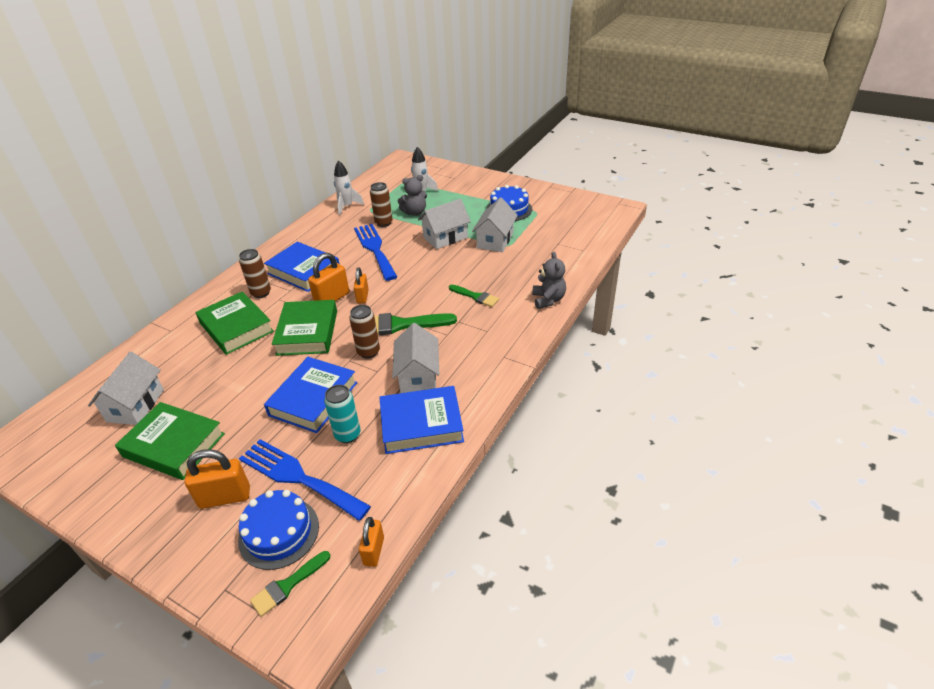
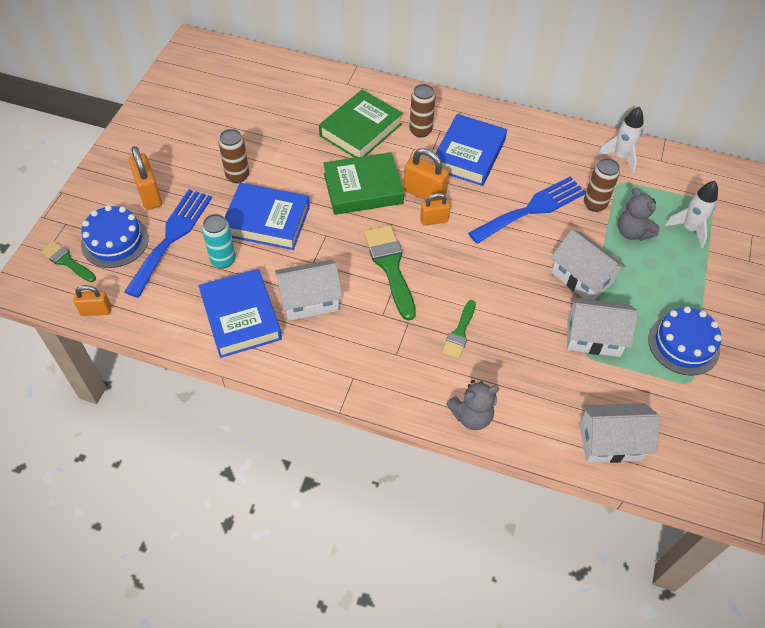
camera: 75 degrees right, 15 degrees up
(136, 405) = (246, 99): white house -> white house (610, 442)
(174, 445) = (203, 142): green book -> none
(368, 352) = (341, 248): brown can -> brown can (237, 176)

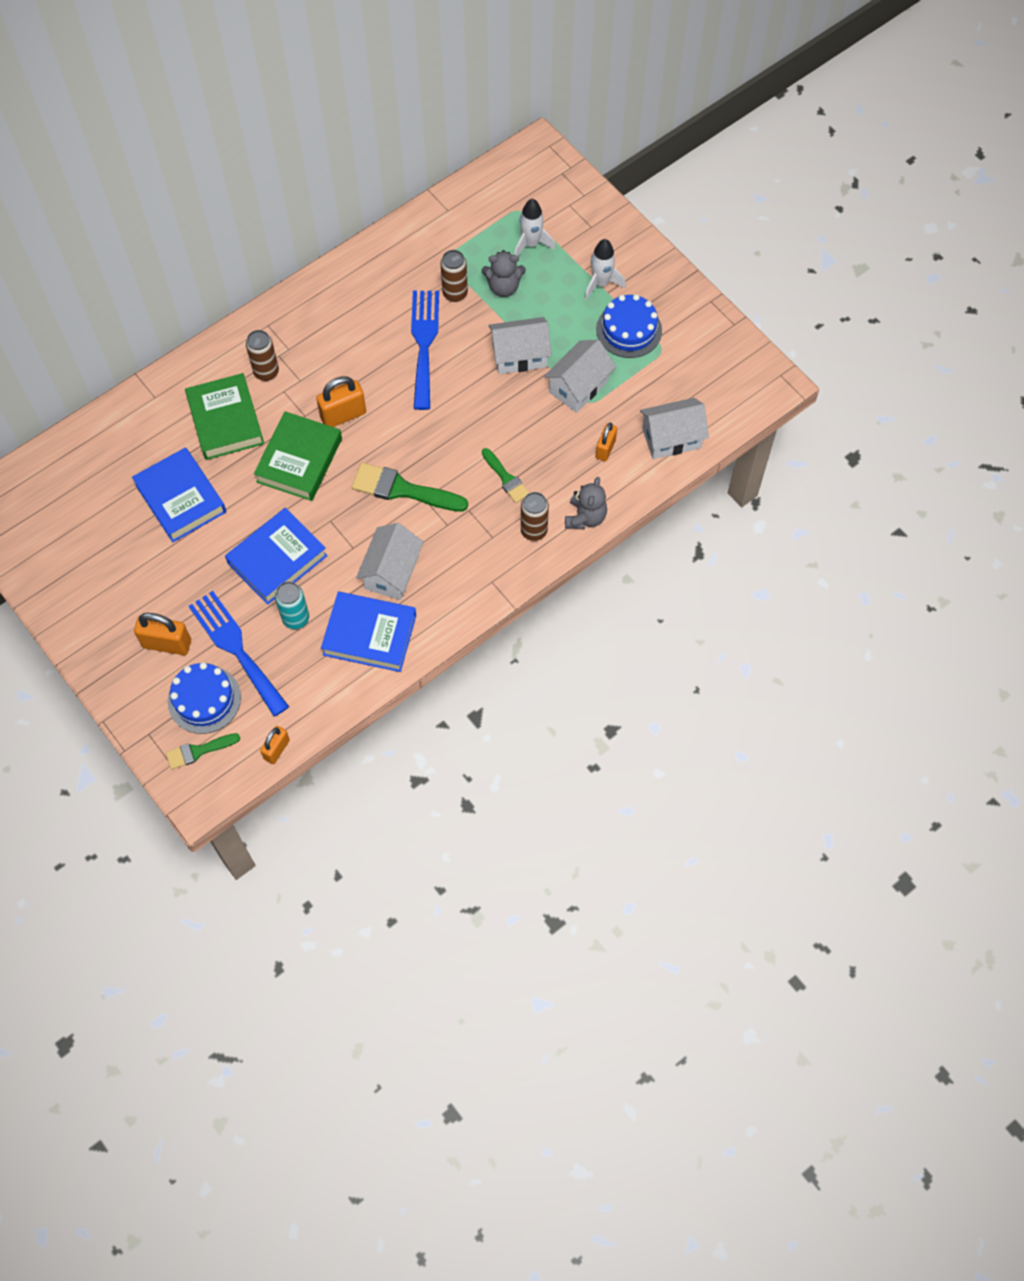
camera: 55 degrees left, 10 degrees up
(237, 176) = (202, 556): brown can -> brown can (534, 531)
(434, 220) = (378, 426): orange padlock -> orange padlock (605, 449)
(468, 155) = (326, 352): blue book -> blue book (181, 498)
(610, 442) = (671, 438): white house -> white house turned 45 degrees clockwise
(620, 157) = (420, 237): white rocket -> white rocket (601, 284)

